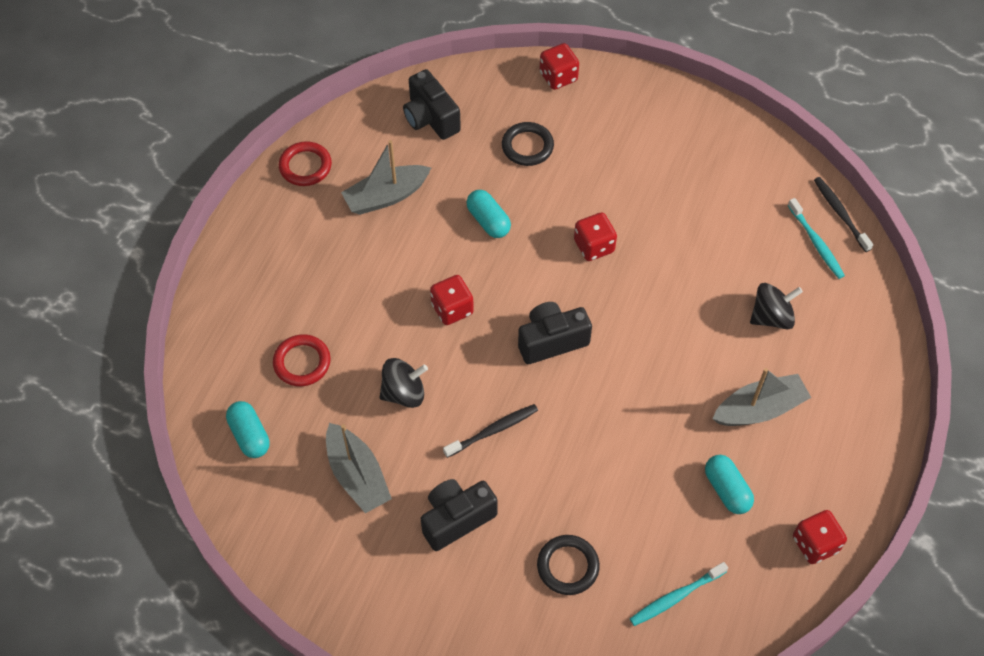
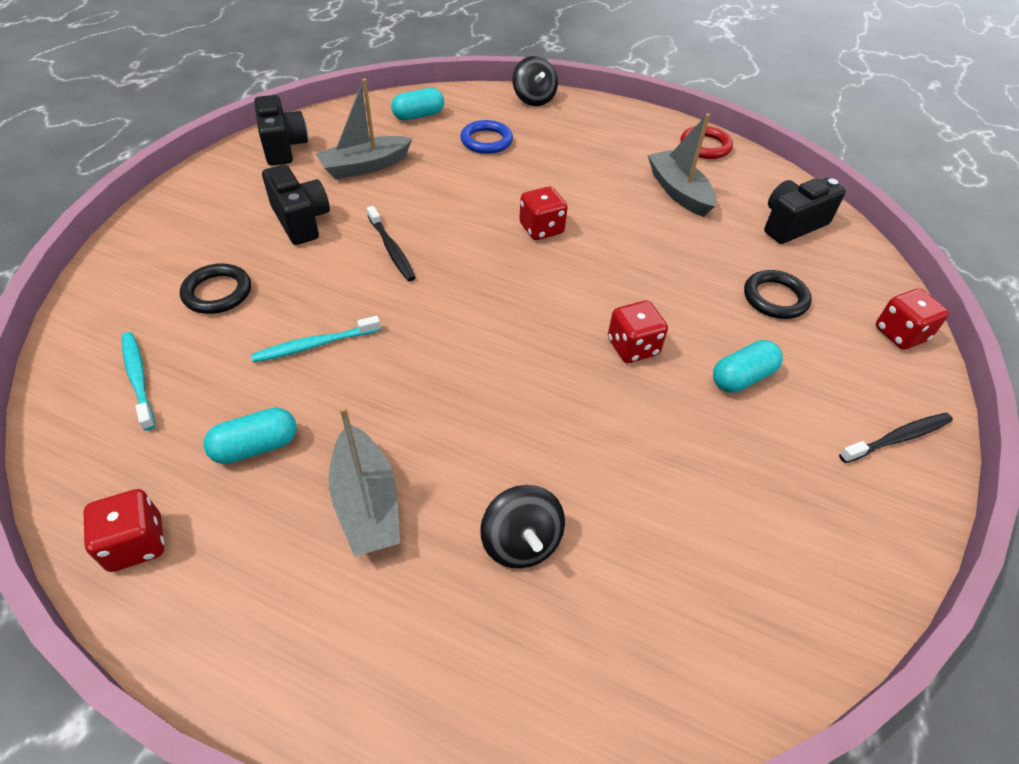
camera: 90 degrees right, 10 degrees down
(302, 362) = (486, 141): red ring -> blue ring
(404, 393) = (446, 195): black spinning top -> black spinning top (534, 99)
(488, 221) = (658, 260): turquoise capsule -> turquoise capsule (742, 377)
(551, 341) = (496, 300): black camera -> black camera (283, 147)
(816, 243) = (669, 637): turquoise toothbrush -> turquoise toothbrush (314, 345)
(840, 213) = (741, 695): black toothbrush -> black toothbrush (897, 438)

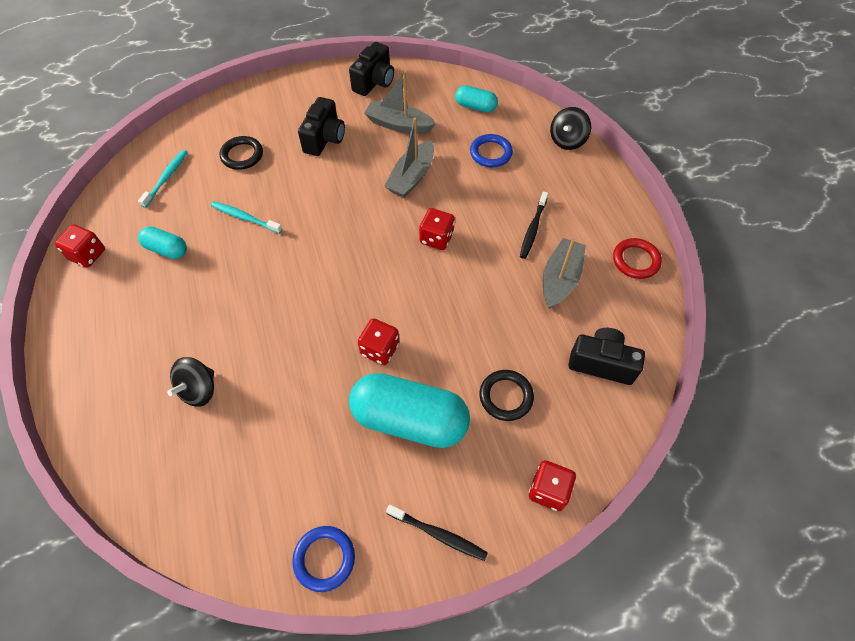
camera: 50 degrees right, 10 degrees up
(366, 502) = (171, 313): grey boat -> grey boat (411, 177)
(391, 249) = (343, 190): black toothbrush -> black toothbrush (533, 229)
(742, 377) = (409, 419): turquoise capsule -> turquoise capsule, size x2.01
(866, 554) = (324, 559): none -> blue ring

